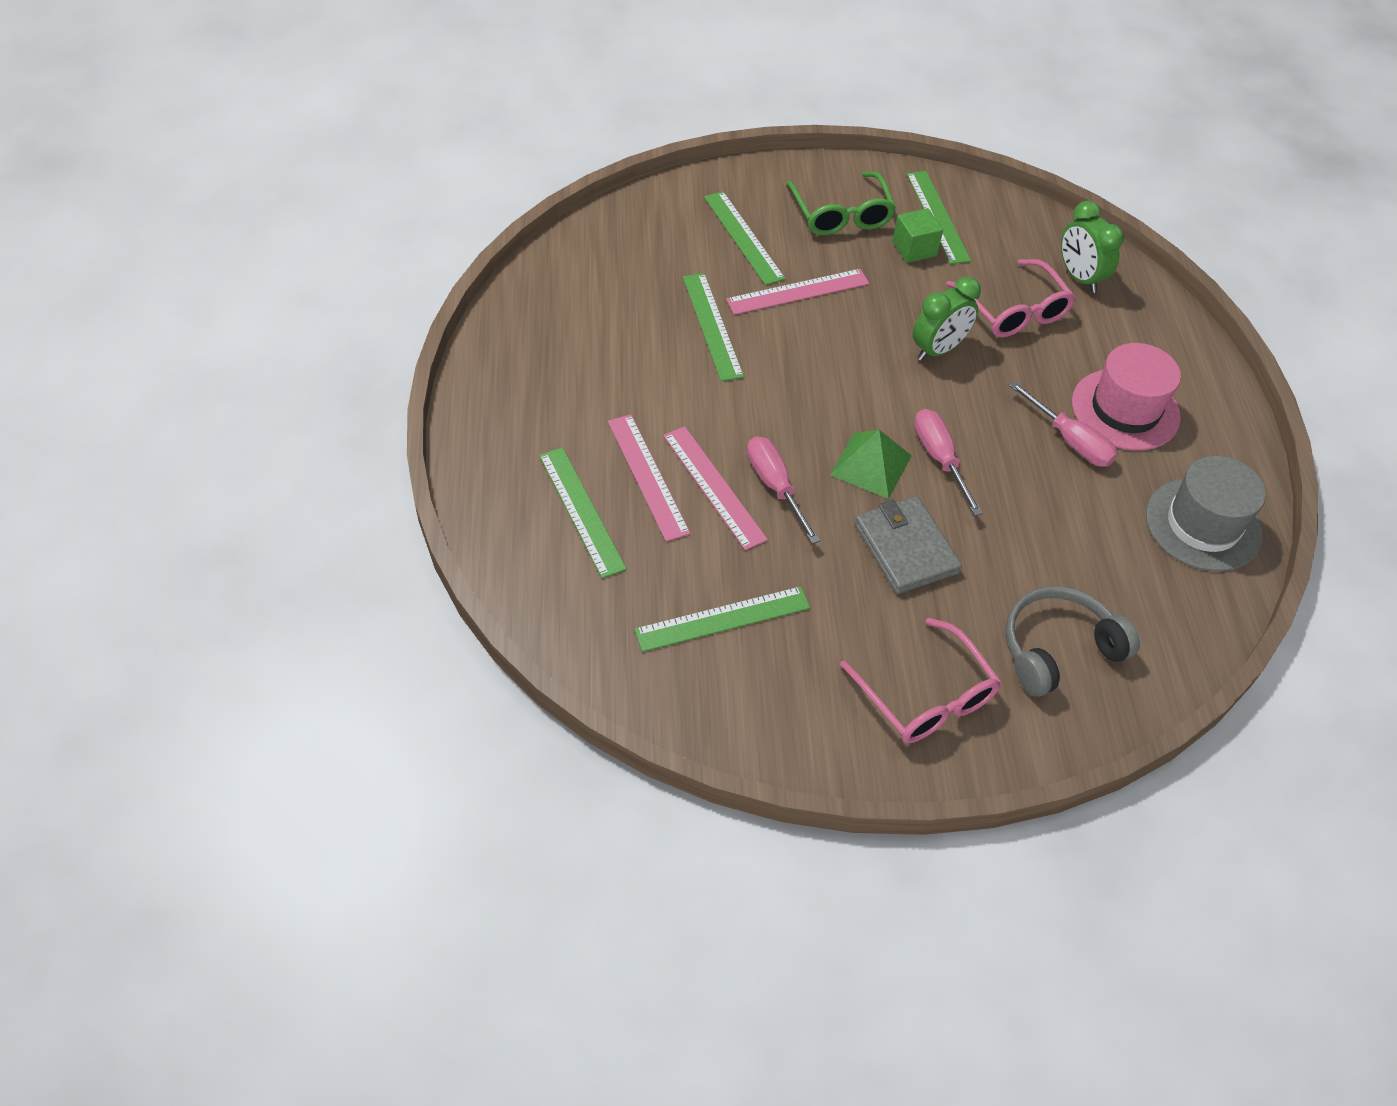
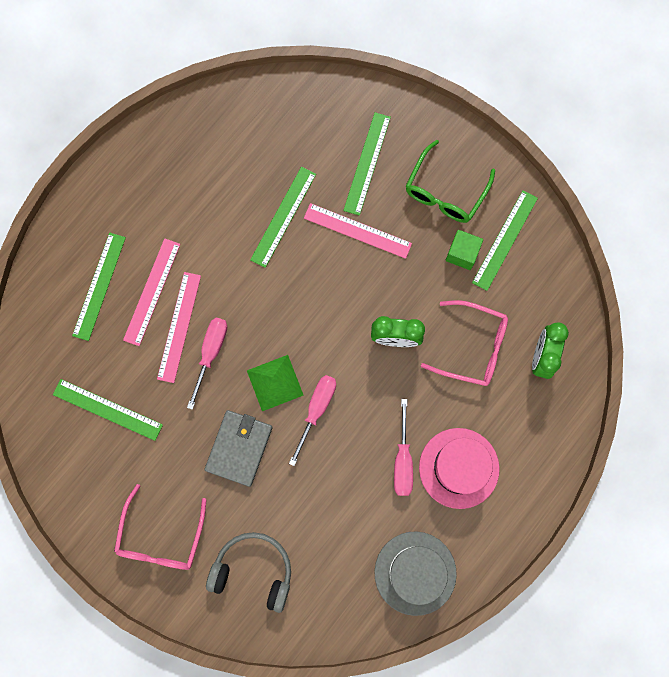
camera: 45 degrees right, 25 degrees up
(1013, 310) = (472, 347): pink glasses -> pink glasses turned 90 degrees counterclockwise

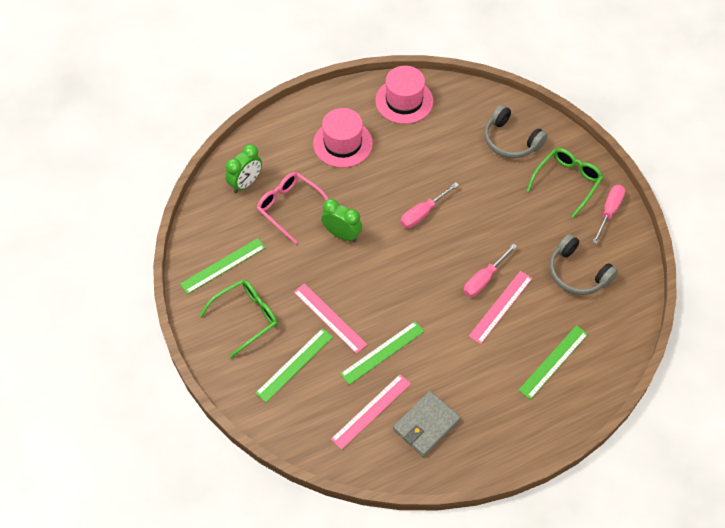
camera: 155 degrees left, 20 degrees down
(107, 409) = (577, 273): green ruler -> grey headphones
(152, 291) = (512, 340): pink ruler -> pink ruler (371, 411)
(161, 536) = (567, 182): pink glasses -> green glasses
(239, 448) = (489, 212): grey wallet -> grey wallet (426, 425)
(275, 382) = (444, 242): green pyramid -> none
(402, 460) = (378, 162): pink screwdriver -> pink screwdriver (609, 211)
(415, 573) = (404, 101): grey hat -> pink hat
(462, 253) = (260, 269): green cube -> none

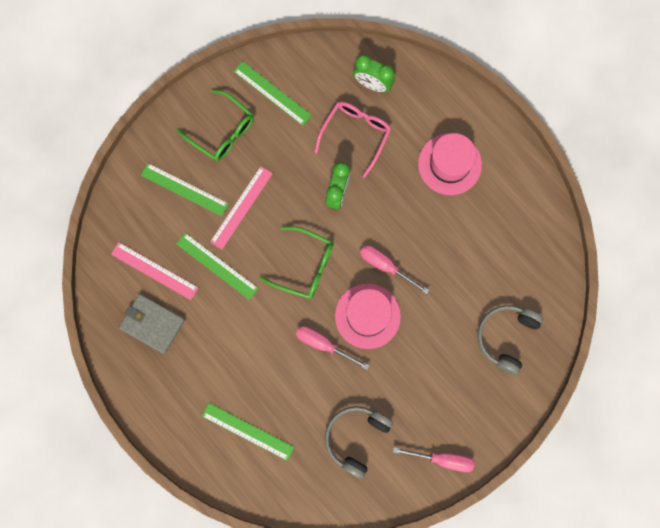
camera: 75 degrees right, 20 degrees up
(404, 101) = (525, 212): pink hat -> pink hat (367, 316)
(500, 307) = (296, 368): pink ruler -> none
(567, 182) = (468, 408): green glasses -> green glasses (304, 266)

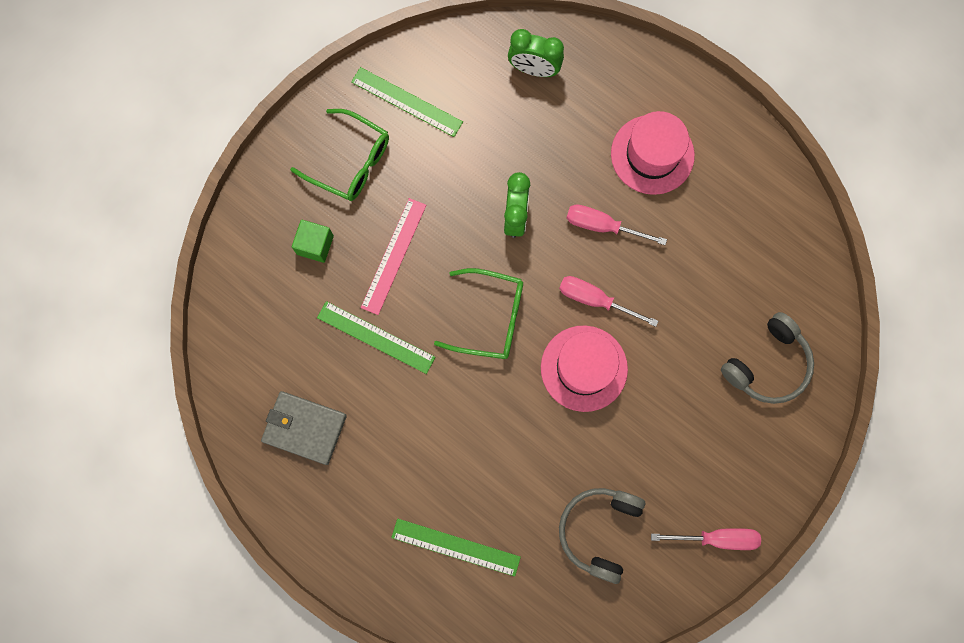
camera: 10 degrees left, 0 degrees up
(154, 271) = (295, 358): pink ruler -> none
(184, 189) = (315, 245): green ruler -> green cube
(323, 344) = (534, 416): pink screwdriver -> pink screwdriver (602, 226)
(355, 135) = (524, 138): pink glasses -> none
(506, 337) = (767, 364): grey headphones -> grey headphones turned 150 degrees counterclockwise

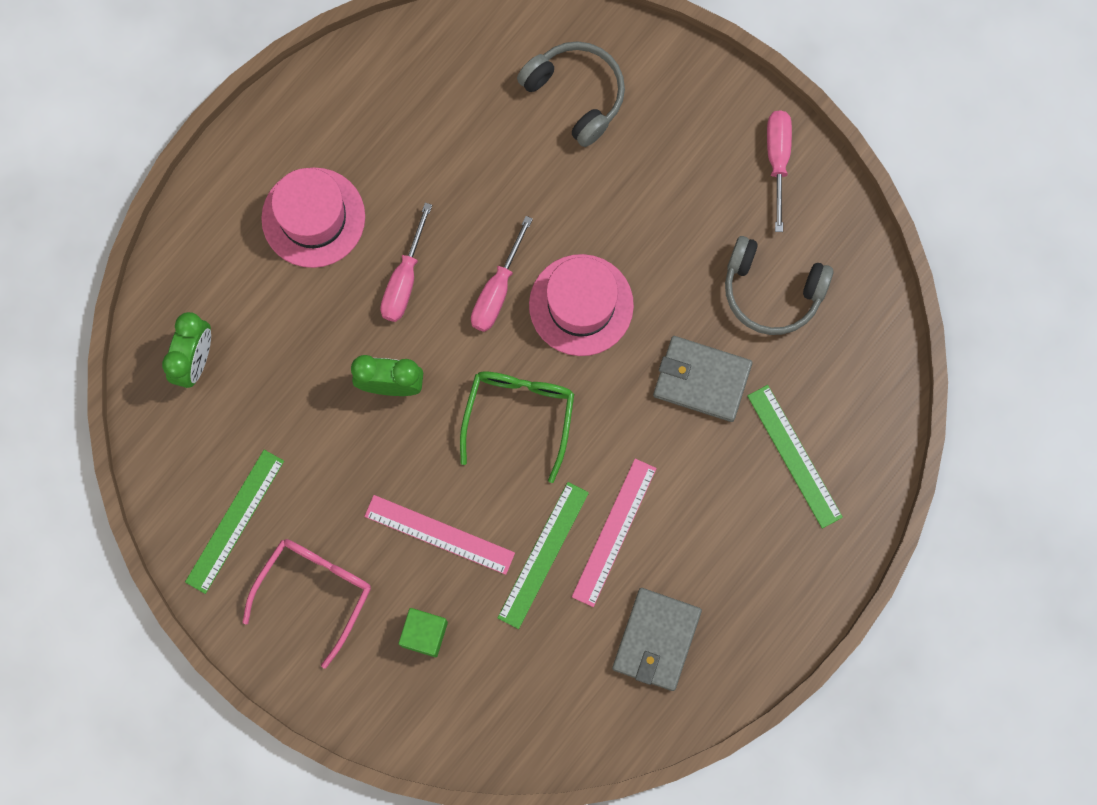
camera: 90 degrees left, 0 degrees up
(350, 161) = (314, 592): green glasses -> pink glasses
(393, 394) = (614, 532): none -> pink ruler
(455, 547) = (794, 456): green ruler -> green ruler turned 45 degrees counterclockwise
(521, 468) = (701, 380): none -> grey wallet

